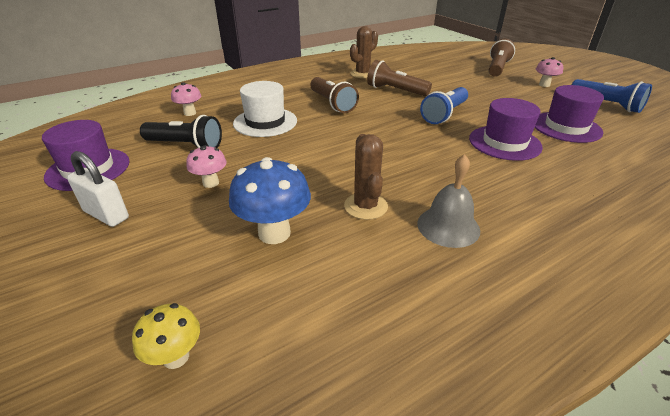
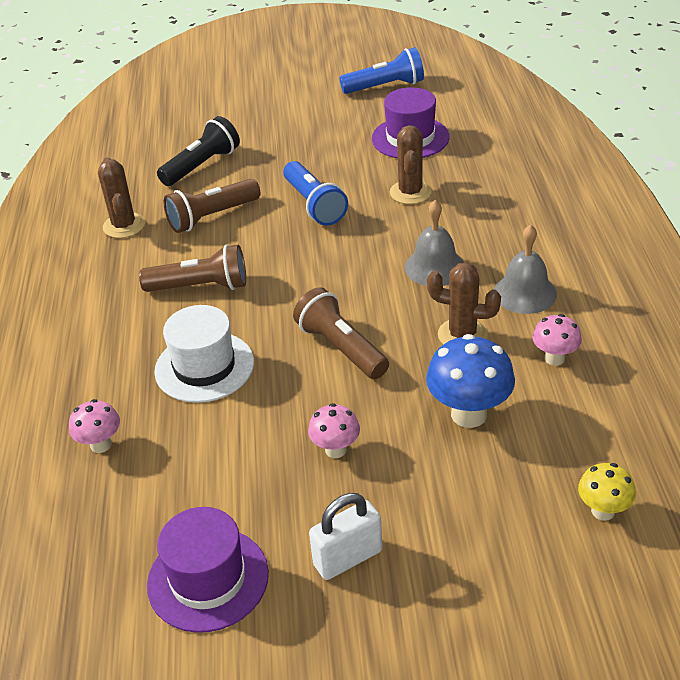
camera: 60 degrees left, 5 degrees up
(185, 145) = (213, 462): black flashlight -> black flashlight (202, 165)
(433, 174) = (434, 267): none -> grey bell
(497, 68) = (224, 106): brown flashlight -> brown flashlight (341, 348)
(504, 143) = (410, 192): purple hat -> brown cactus
(544, 85) = (303, 98): pink mushroom -> pink mushroom (554, 358)

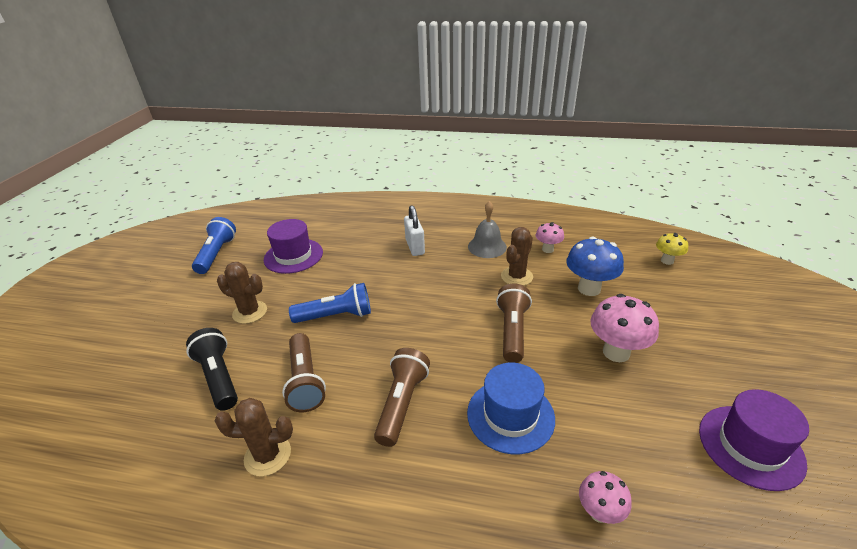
camera: 75 degrees left, 5 degrees down
(204, 367) = (510, 415): white hat -> blue hat
(335, 450) = (616, 352): pink mushroom -> pink mushroom, size x1.71
(341, 348) = (512, 331): brown flashlight -> brown flashlight turned 120 degrees clockwise
(348, 558) = (716, 364): white padlock -> white padlock (415, 247)
(410, 192) = (357, 268): brown cactus -> brown cactus (250, 312)
(434, 267) = (445, 274): grey bell -> none

